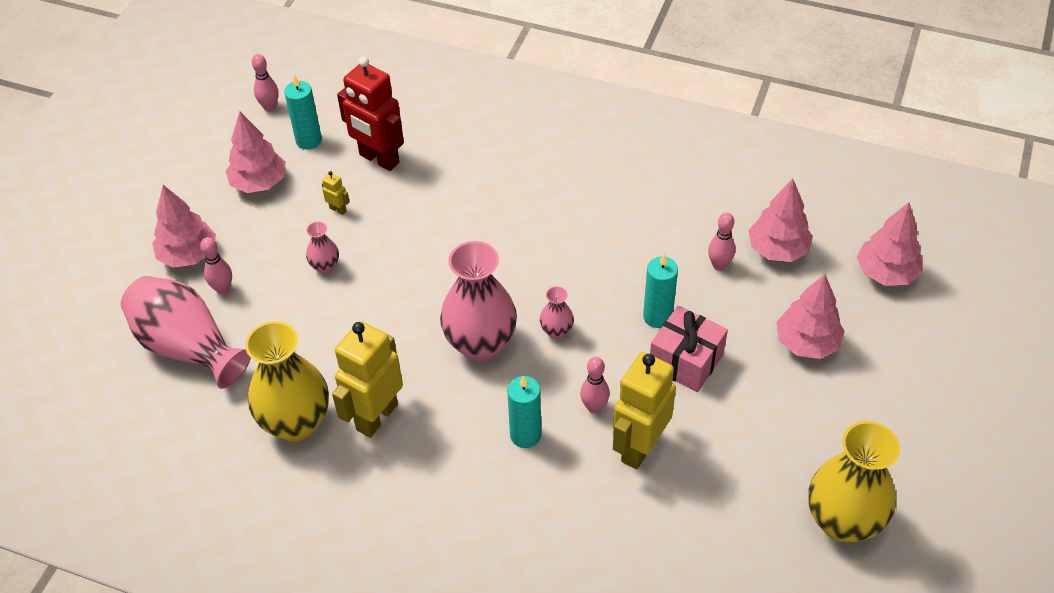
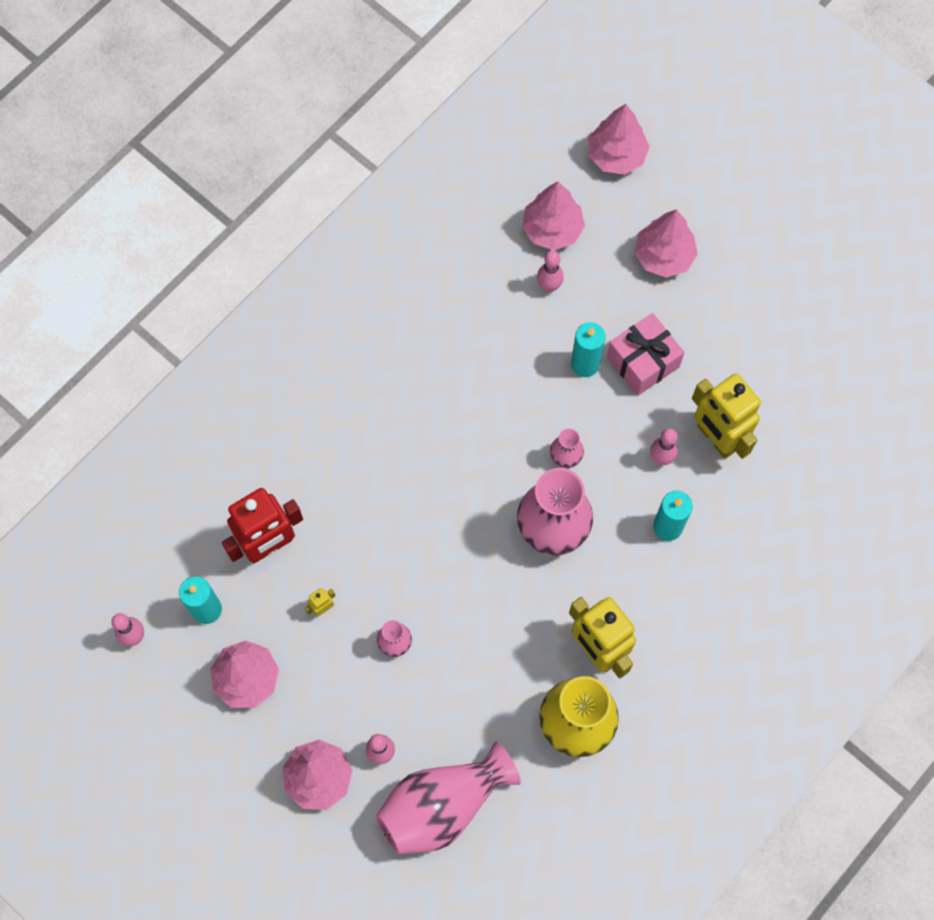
camera: 70 degrees left, 20 degrees up
(842, 521) = (843, 315): yellow vase -> none

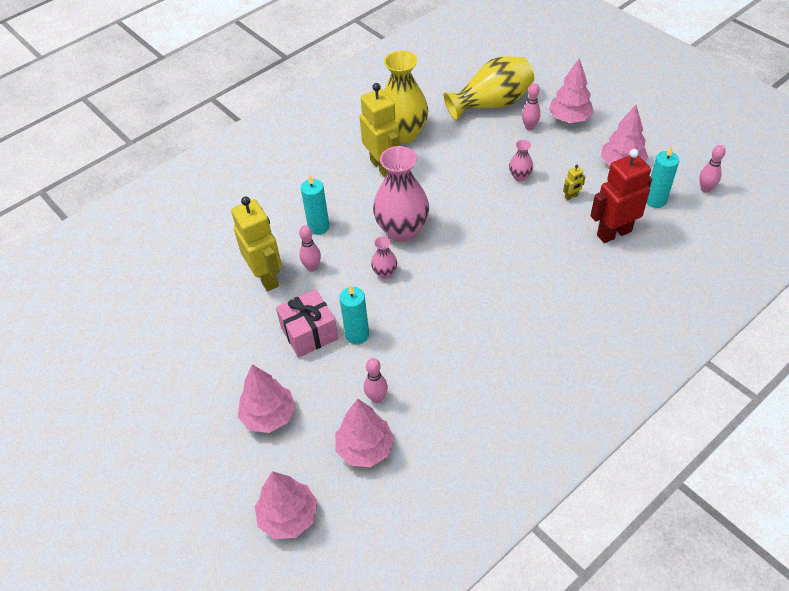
camera: 170 degrees left, 20 degrees down
(442, 805) = (491, 104): pink vase -> yellow vase

